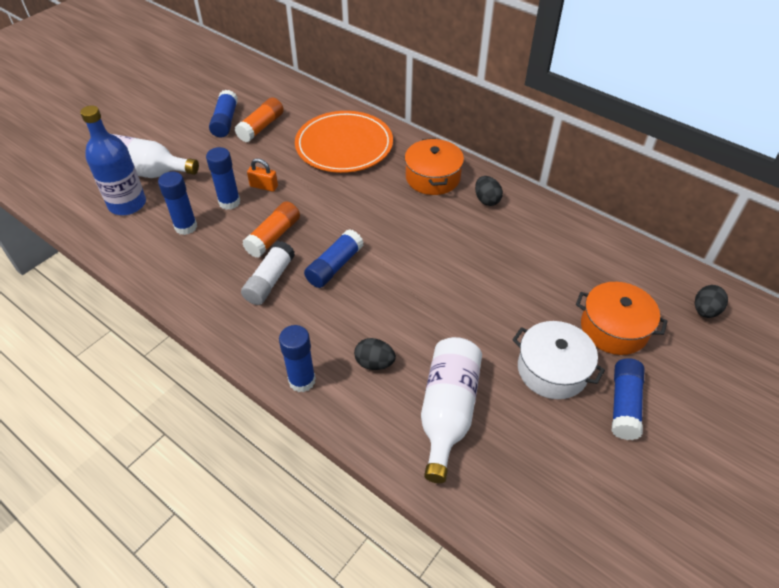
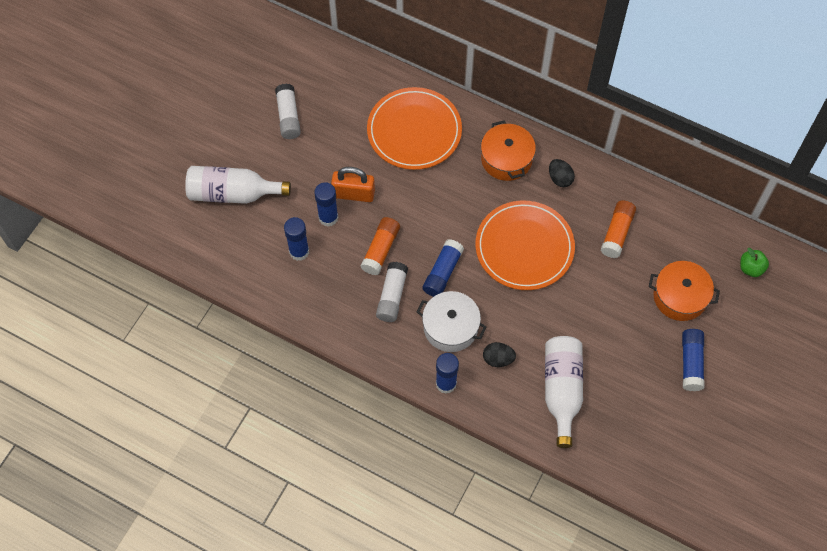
camera: 10 degrees left, 15 degrees up
(127, 204) = (235, 234): blue bottle -> none
(225, 121) = (288, 116): blue glue stick -> white glue stick
(261, 127) = (326, 119): orange glue stick -> orange glue stick (617, 233)
(264, 186) = (353, 194): orange padlock -> orange padlock, size x1.60
(434, 255) = (524, 247): none -> orange plate
(552, 370) = (635, 342): white pot -> white pot (450, 327)
(705, 311) = (751, 268): black egg -> green apple

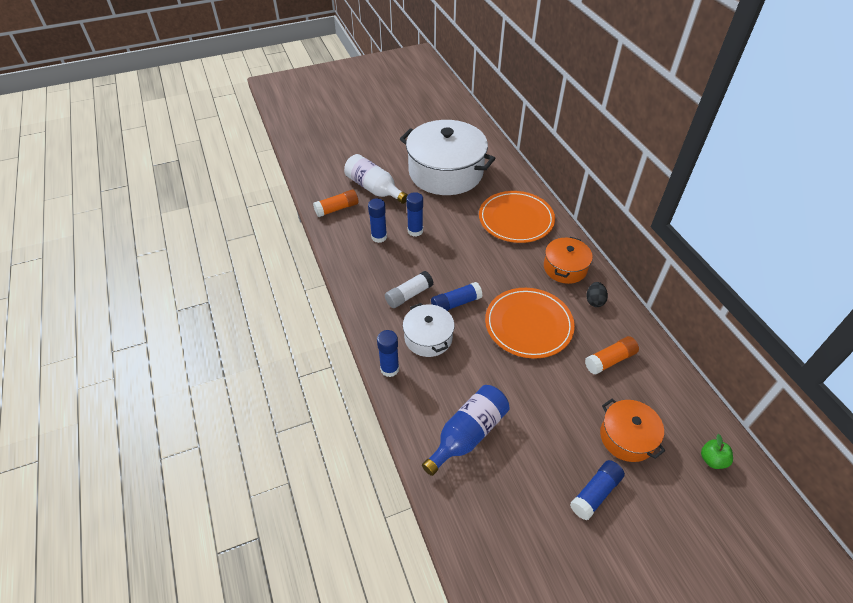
camera: 40 degrees right, 15 degrees down
(288, 116) = (446, 172): white glue stick -> white pot
(353, 194) = (443, 228): orange padlock -> none
(381, 250) = (429, 266): orange glue stick -> orange glue stick (337, 209)
(498, 359) = (441, 379): black egg -> none
(562, 390) = (468, 434): white bottle -> blue bottle

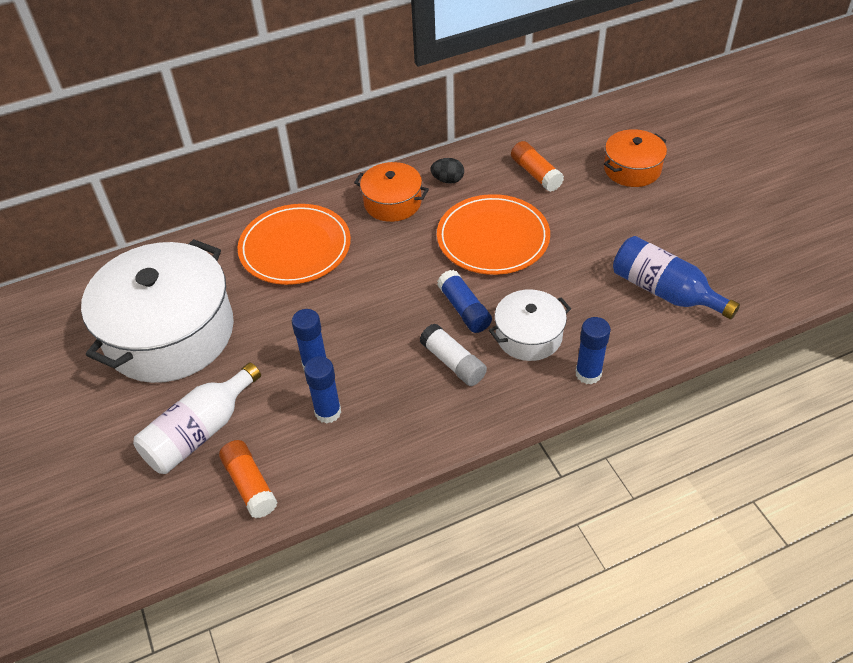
camera: 90 degrees left, 0 degrees up
(595, 493) = (702, 195): blue glue stick -> none
(712, 460) = (641, 118): green apple -> none

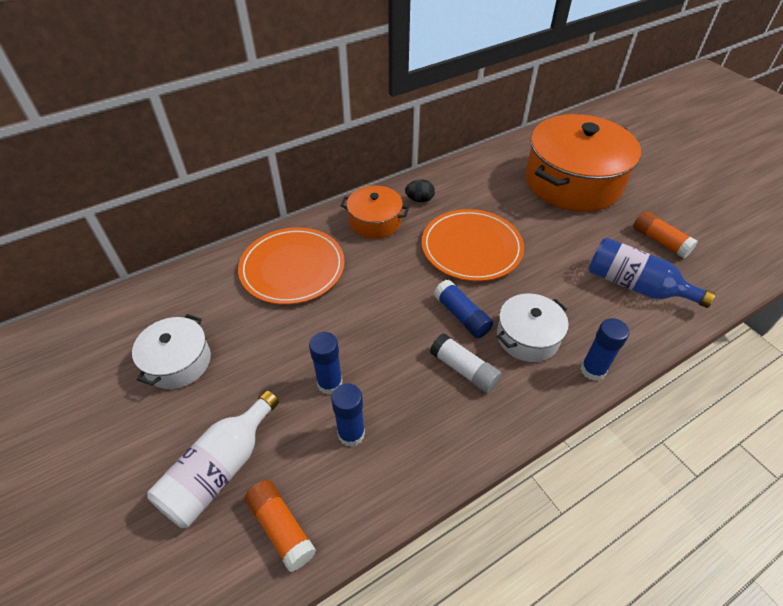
camera: 10 degrees left, 0 degrees up
(169, 333) = (178, 362): white pot -> white pot, size x0.50
(536, 174) = (494, 190): orange glue stick -> orange glue stick (660, 241)
(632, 169) = (573, 182): orange pot -> orange pot, size x1.99

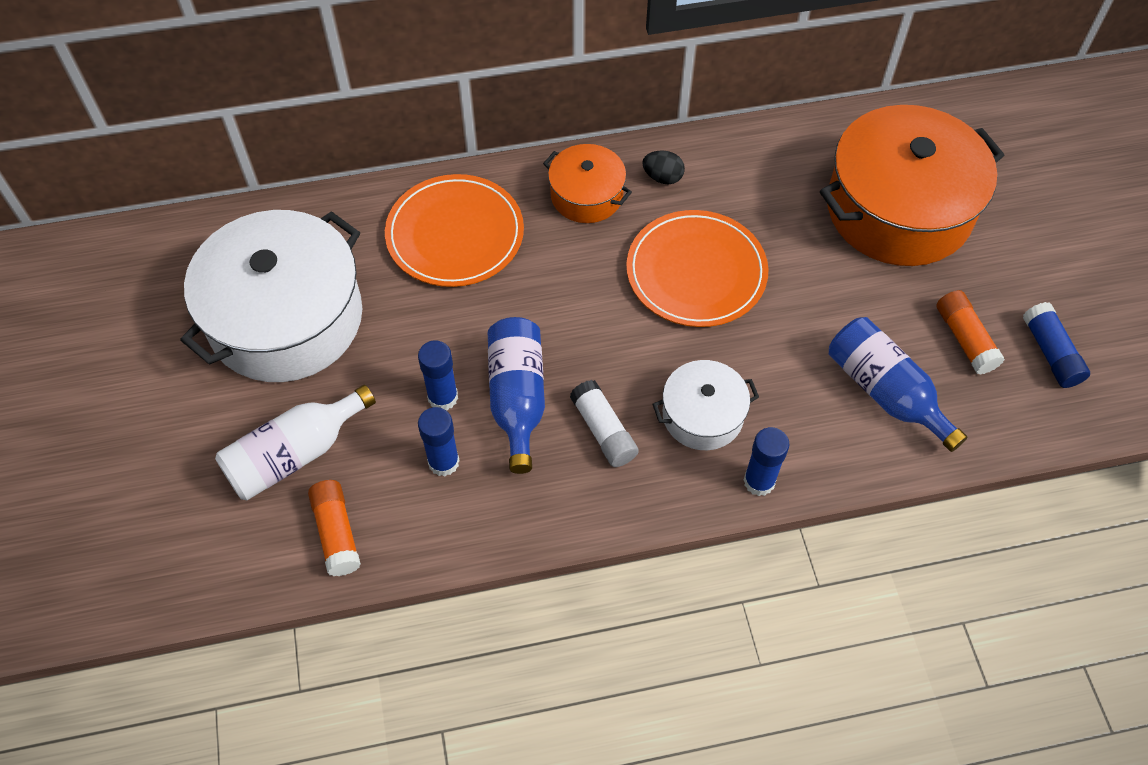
camera: 20 degrees right, 10 degrees up
(178, 362) = (286, 318): white pot -> white pot, size x1.99
(388, 366) = (517, 398): none -> blue bottle
(461, 316) = (635, 362): blue glue stick -> blue glue stick (1050, 353)

